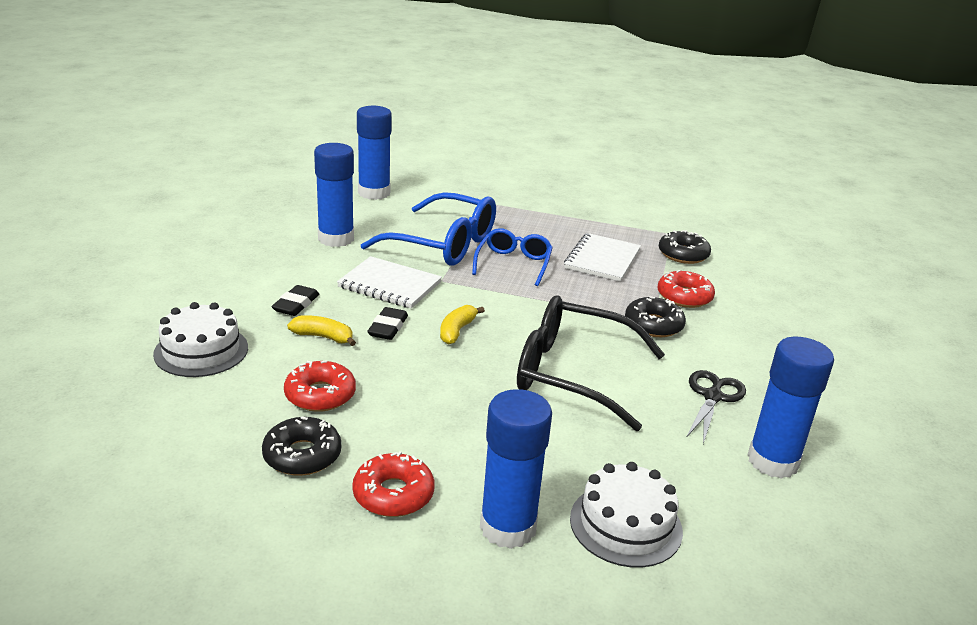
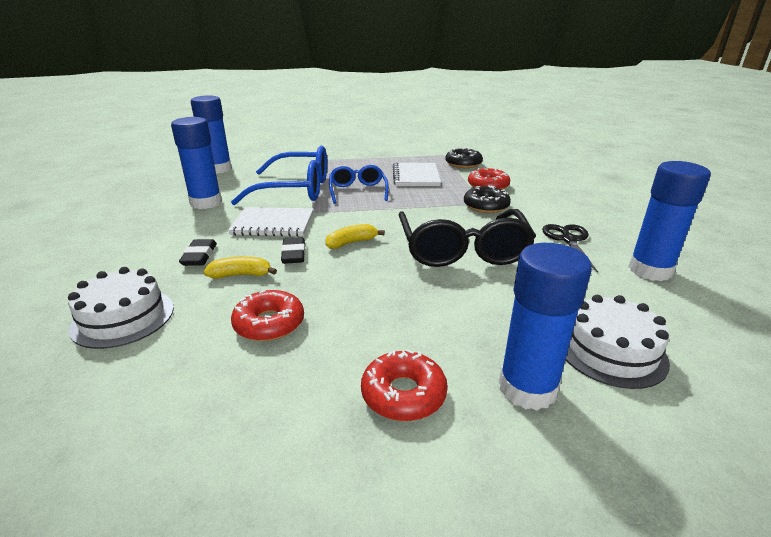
camera: 20 degrees left, 0 degrees up
(302, 455) = (288, 386): black donut -> none
(457, 331) = (351, 243): yellow banana -> yellow banana turned 60 degrees clockwise
(572, 374) = (463, 250): black glasses -> black glasses turned 90 degrees counterclockwise

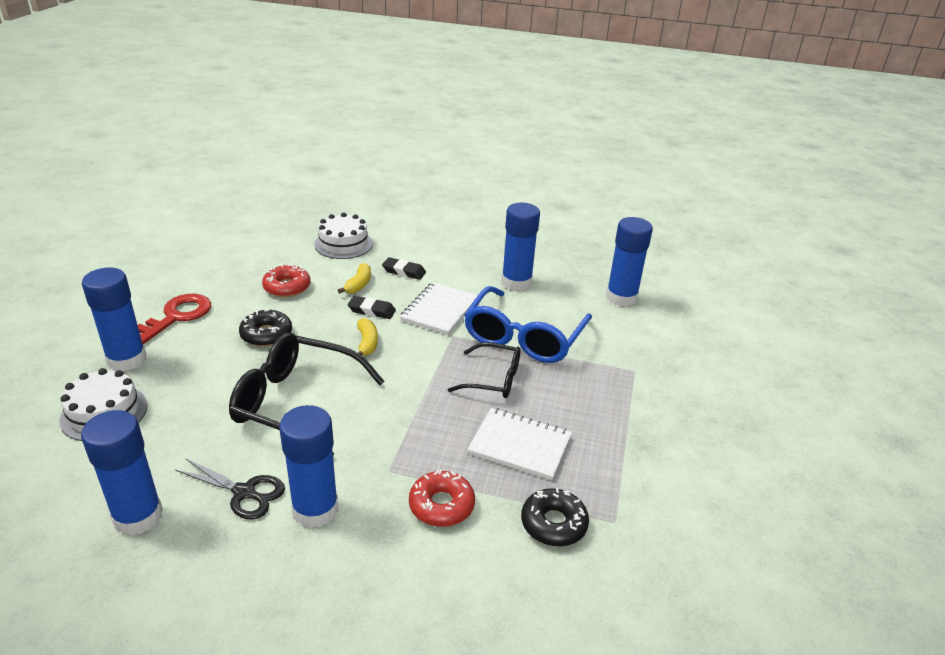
camera: 110 degrees right, 5 degrees up
(358, 191) = (494, 379): blue glasses -> black glasses
(403, 394) = (176, 317): red donut -> red key
(486, 206) = (378, 468): black donut -> black donut (266, 334)
(543, 215) = (315, 510): none -> blue glue stick

